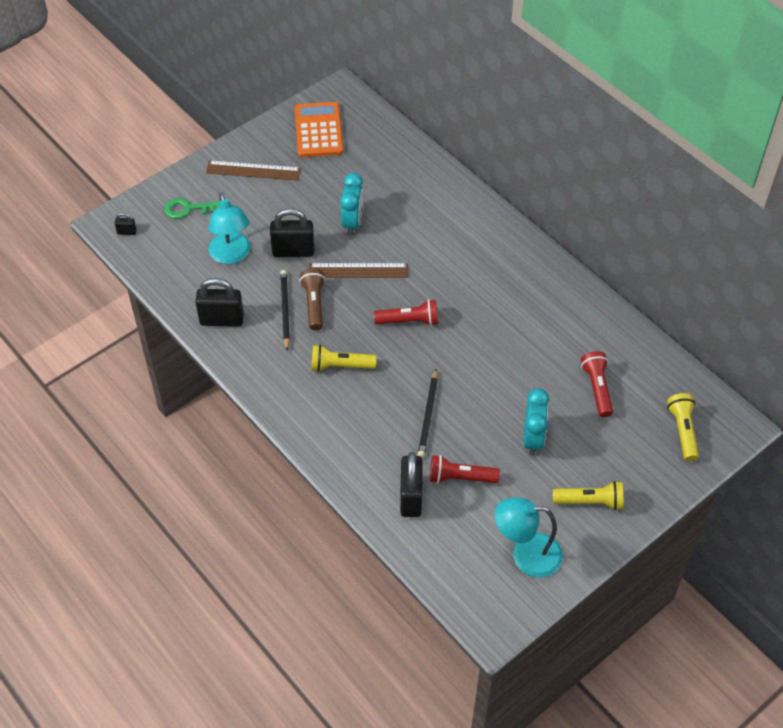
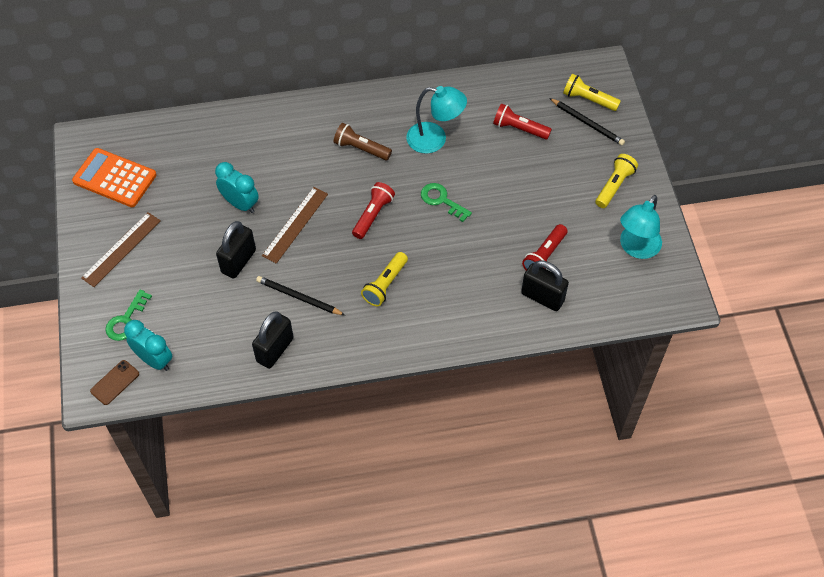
camera: 60 degrees left, 5 degrees up
(127, 232) = (115, 382): black padlock -> brown phone
(231, 255) = (208, 310): turquoise lamp -> turquoise lamp (435, 139)
(314, 304) = (307, 273): brown flashlight -> brown flashlight (361, 148)
(428, 415) = (474, 248): black pencil -> black pencil (587, 123)
(464, 365) = (442, 200): none -> green key
(533, 439) = (539, 192): turquoise clock -> turquoise clock (154, 360)

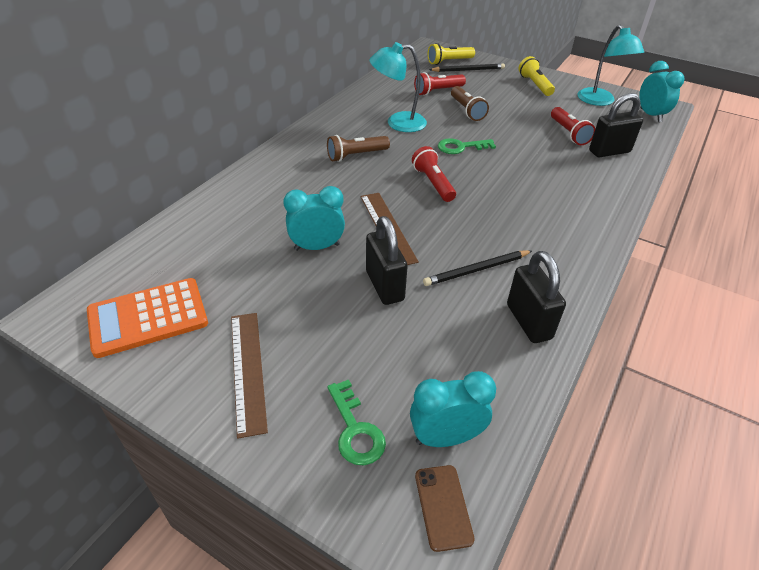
camera: 50 degrees left, 15 degrees down
(385, 284) = (517, 214): yellow flashlight -> none
(435, 139) = (398, 123): turquoise lamp -> turquoise lamp turned 150 degrees counterclockwise
(506, 168) = (466, 110): none -> brown flashlight
(650, 297) = (650, 115): none -> turquoise clock

